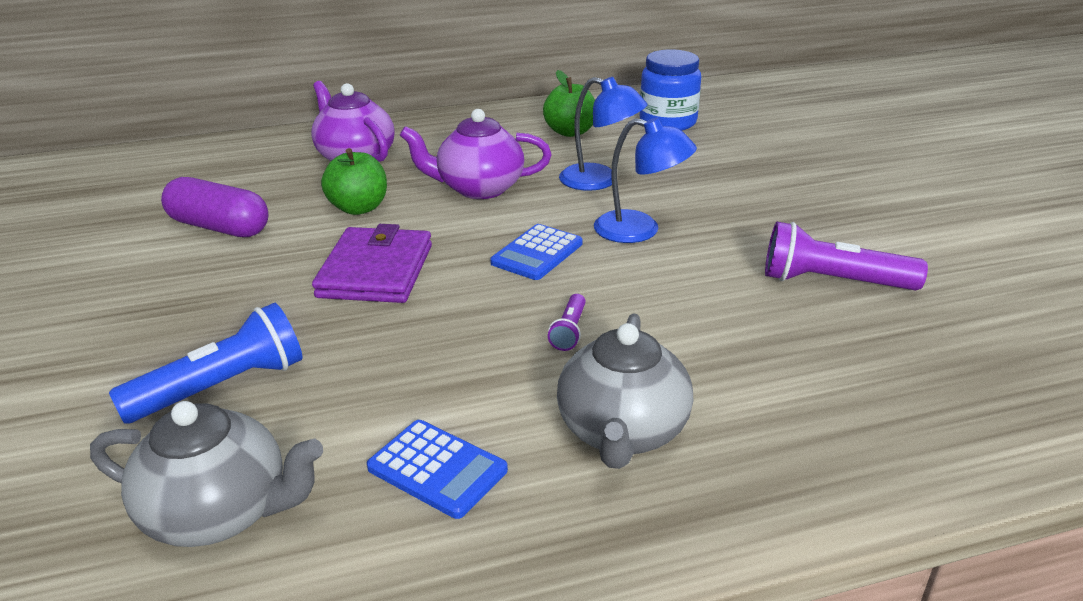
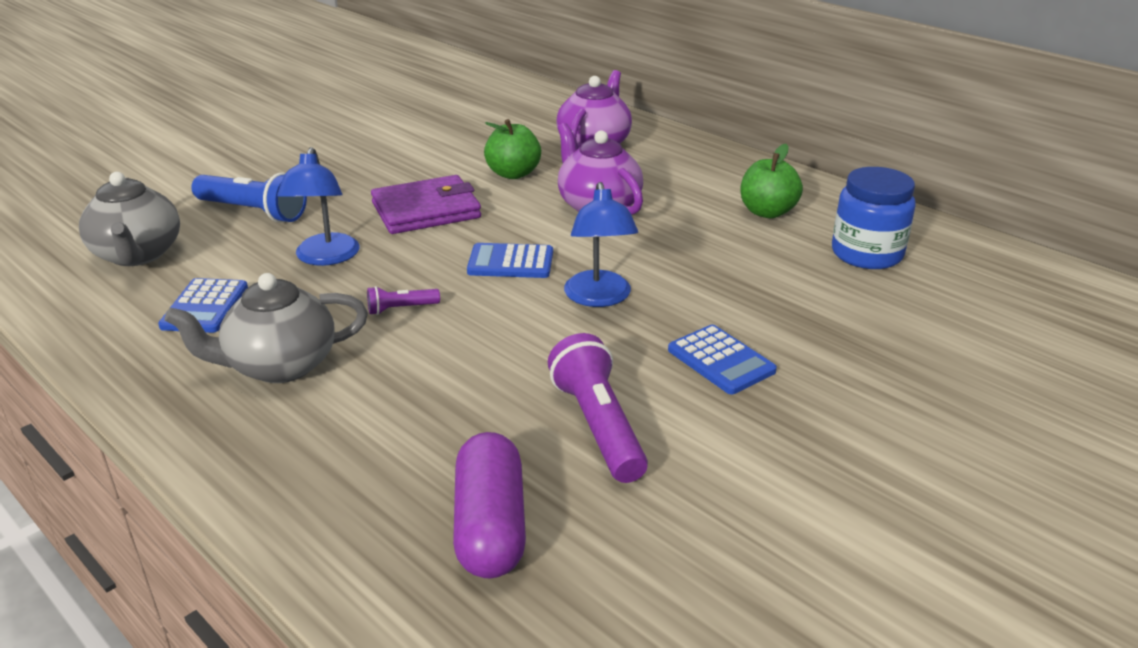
camera: 60 degrees right, 0 degrees up
(219, 227) = (438, 141): purple capsule -> purple capsule (490, 526)
(600, 181) = (678, 254): blue lamp -> blue lamp (325, 258)
(772, 211) = (721, 360): none -> blue calculator

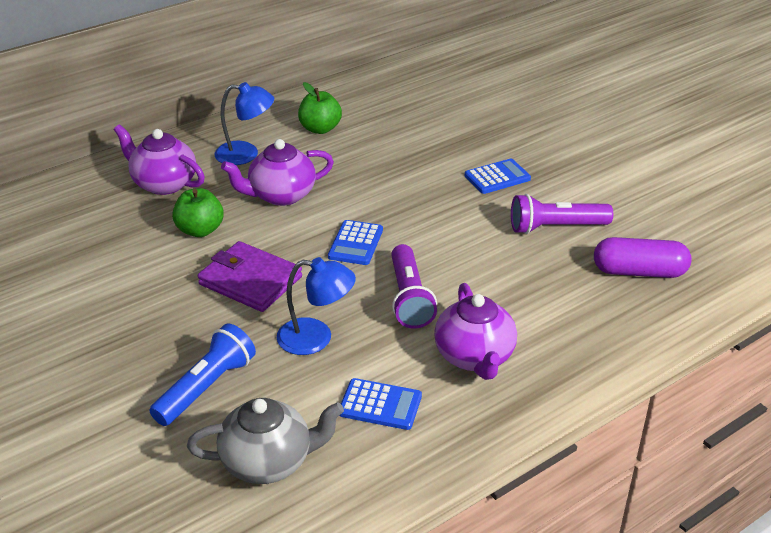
camera: 80 degrees left, 5 degrees up
(280, 365) = (474, 357): grey teapot -> purple teapot
(401, 309) = (409, 298): purple flashlight -> purple flashlight, size x2.01
(426, 210) = (250, 281): purple wallet -> purple wallet turned 45 degrees counterclockwise
(599, 298) = (416, 211): blue lamp -> blue lamp (246, 154)
(866, 254) = (389, 107): blue jar -> none

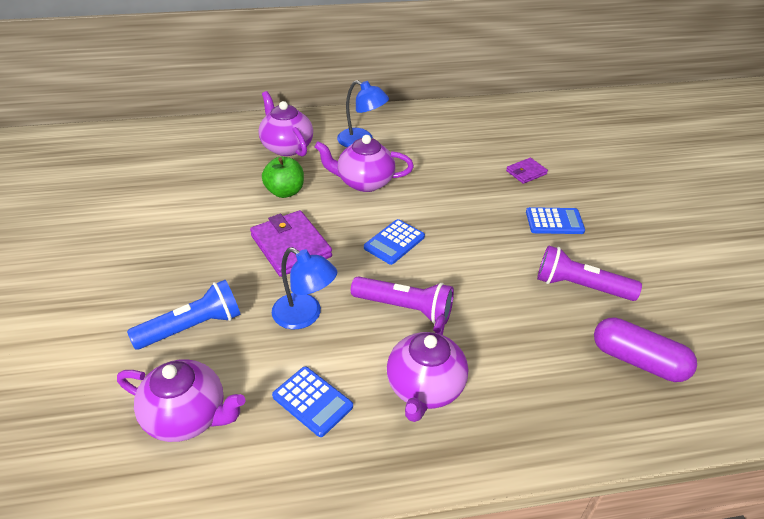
camera: 25 degrees right, 5 degrees up
(268, 462) = (187, 416): grey teapot -> purple teapot
(320, 129) = (432, 136): green apple -> none
(409, 298) = (405, 308): purple flashlight -> purple flashlight turned 90 degrees counterclockwise
(441, 138) = (526, 172): none -> purple wallet

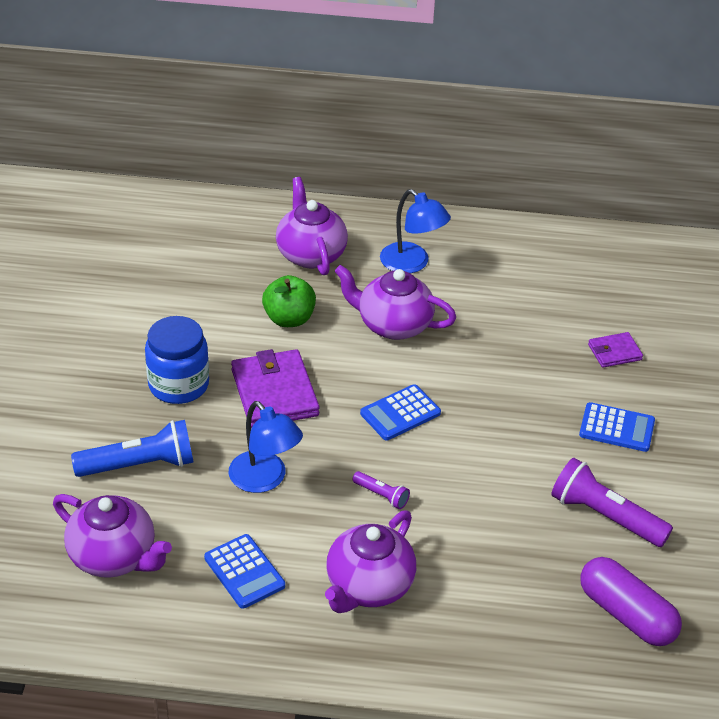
camera: 15 degrees right, 0 degrees up
(210, 255) = (178, 385): none -> blue jar
(405, 308) = (381, 495): purple flashlight -> purple flashlight, size x0.50

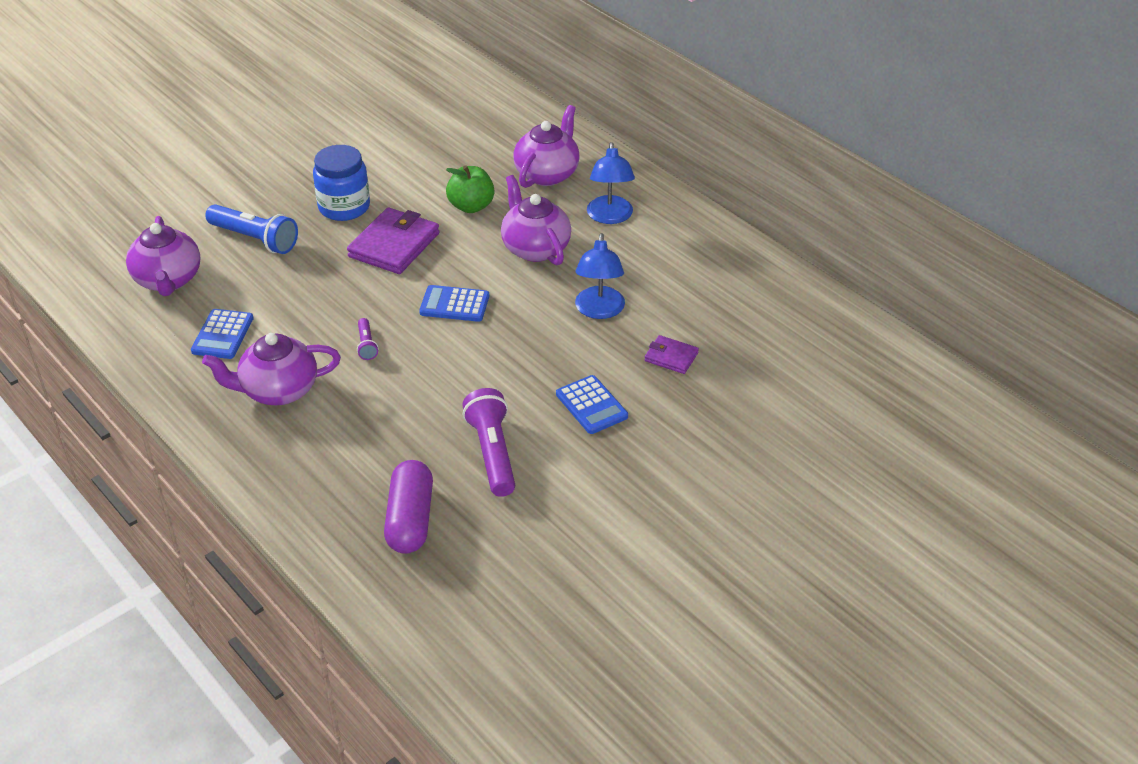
camera: 45 degrees right, 0 degrees up
(265, 480) = (311, 291): blue lamp -> blue lamp (599, 310)

